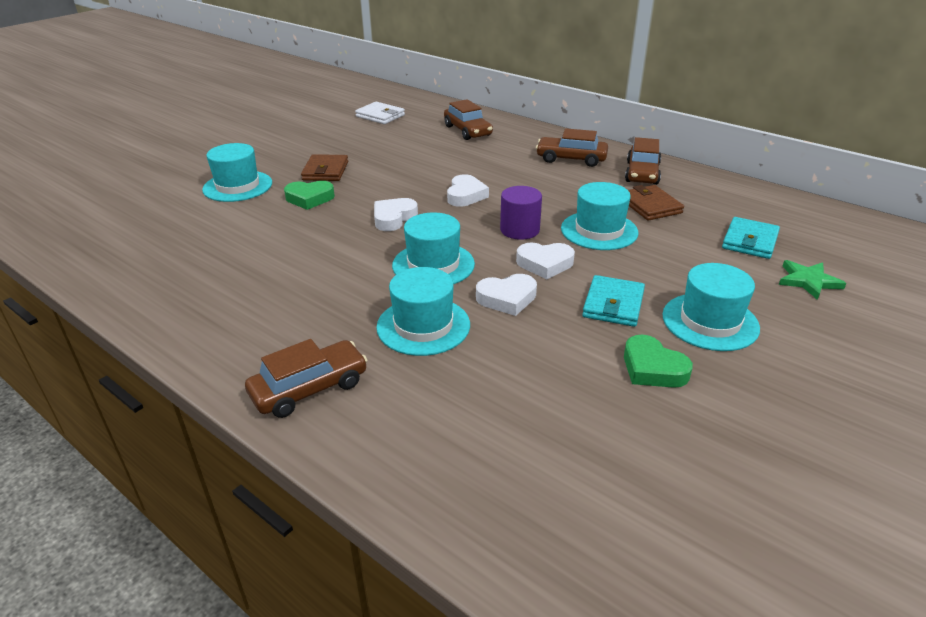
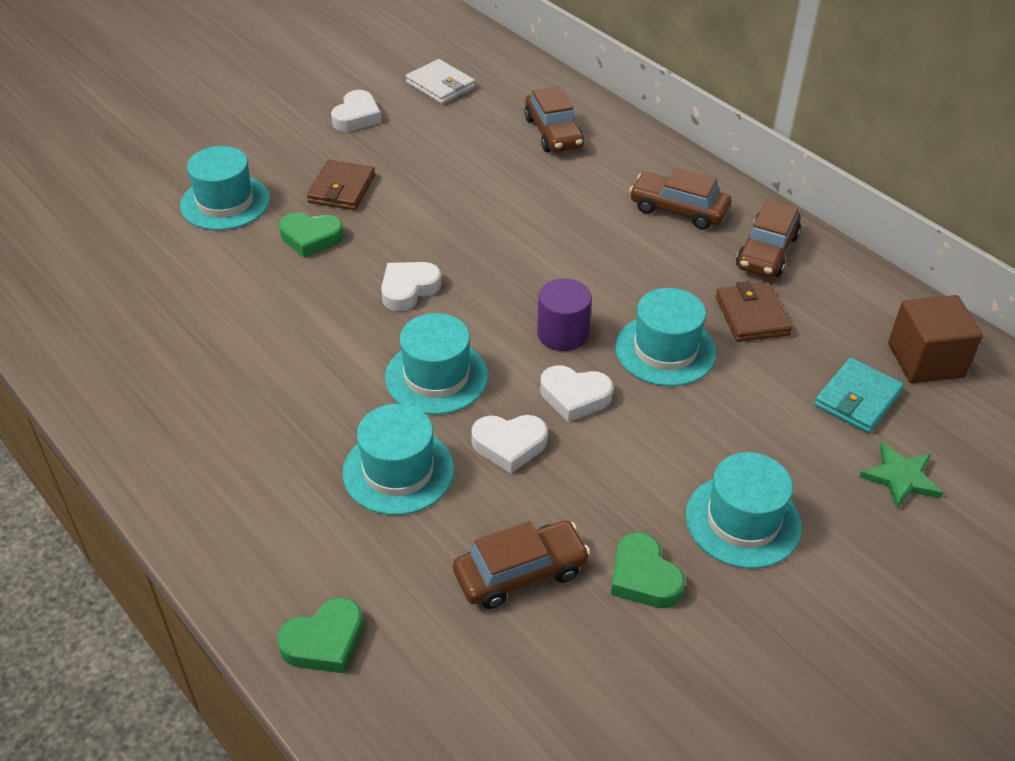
camera: 10 degrees right, 10 degrees up
(309, 388) = (251, 538): brown car -> brown car (520, 573)
(398, 455) = (324, 641): none -> green heart
(465, 195) = (512, 261): white heart -> white heart (357, 116)
(613, 304) = (635, 475): turquoise wallet -> none
(782, 216) = (925, 360): none -> brown cube

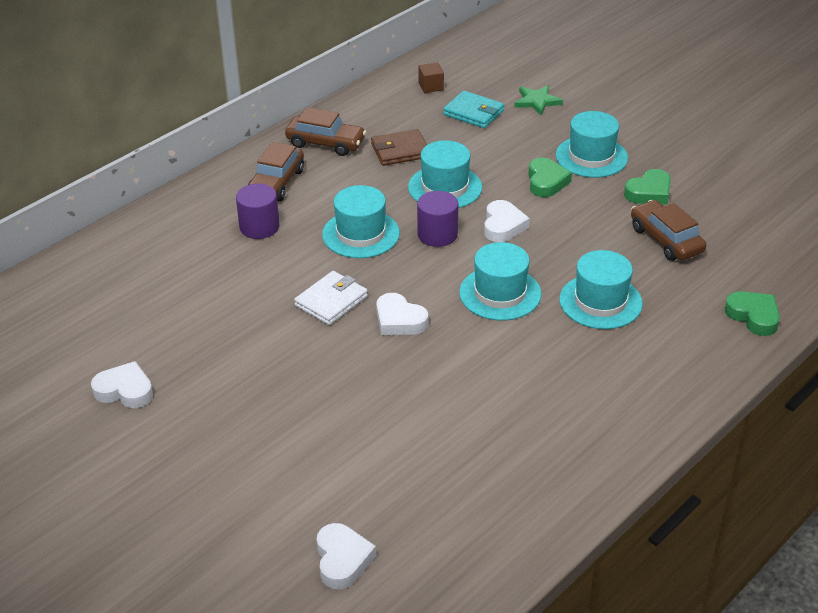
camera: 95 degrees left, 5 degrees down
(225, 202) = (284, 465): turquoise hat -> turquoise hat (361, 234)
(311, 238) = (336, 391): green heart -> green heart (546, 182)
(342, 189) = (256, 382): brown wallet -> none
(440, 85) = (68, 336): white wallet -> white wallet (331, 301)
(509, 445) = (559, 252): white heart -> white heart (342, 560)
(553, 133) = (161, 254): brown car -> none
(593, 196) = (259, 227): none -> purple cylinder
(925, 360) = (431, 86): brown cube -> brown cube, size x0.53

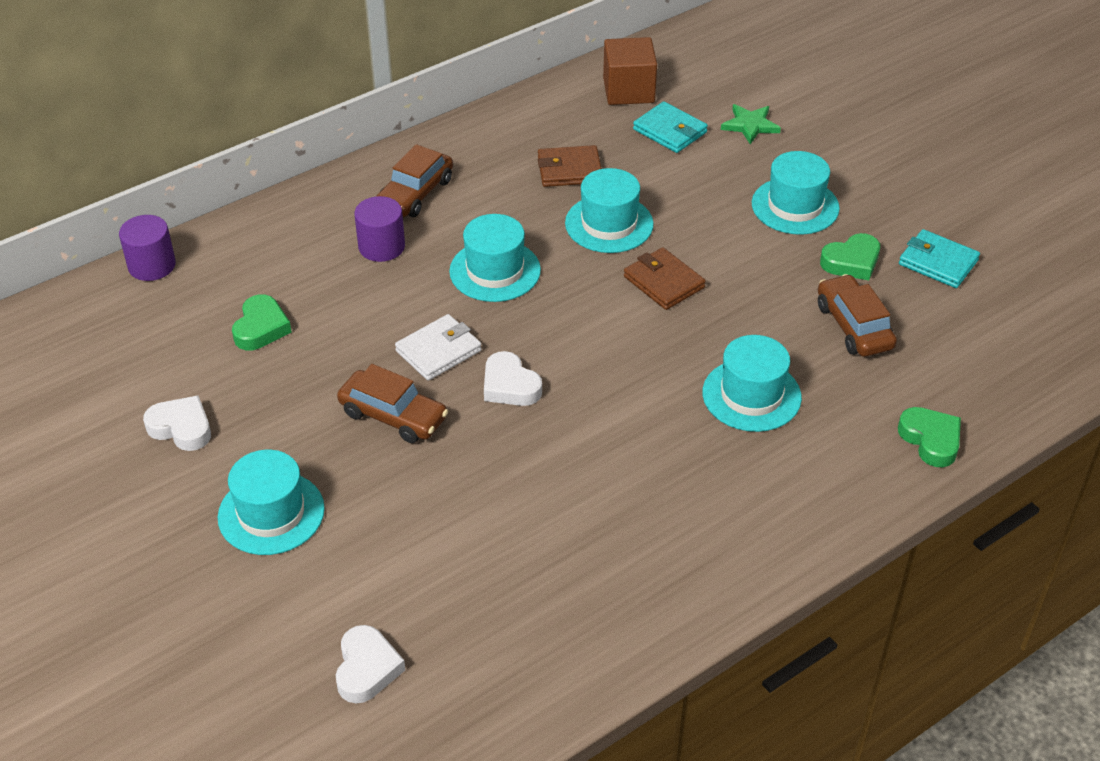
camera: 10 degrees right, 5 degrees up
(325, 143) = (485, 149): brown car -> brown car (393, 416)
(431, 86) = (628, 90): brown cube -> brown cube, size x1.88
(437, 234) = (583, 283): purple cylinder -> purple cylinder (152, 265)
(500, 293) = (636, 368): turquoise hat -> turquoise hat (271, 513)
(503, 226) = (664, 282): white heart -> brown wallet
(546, 182) = (731, 232): green heart -> green heart (261, 328)
(717, 185) = (938, 262): none -> turquoise wallet

